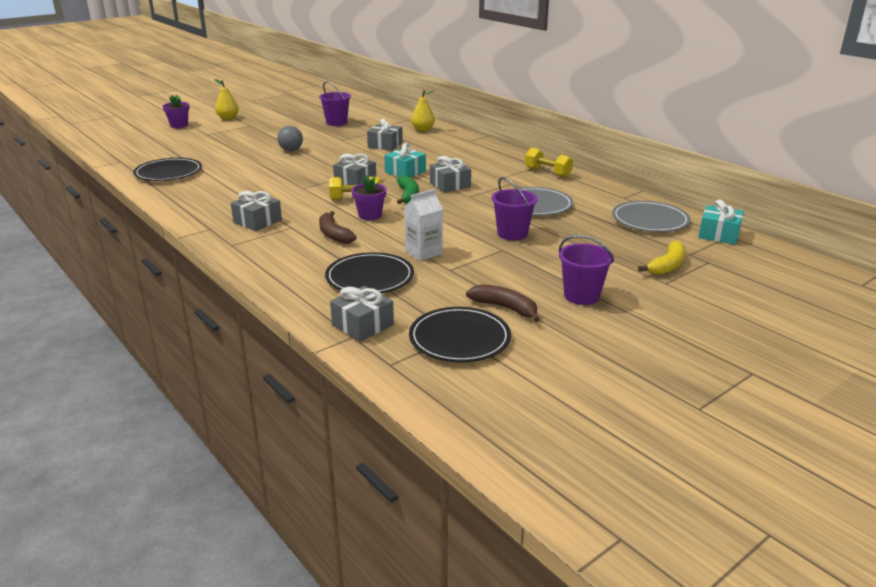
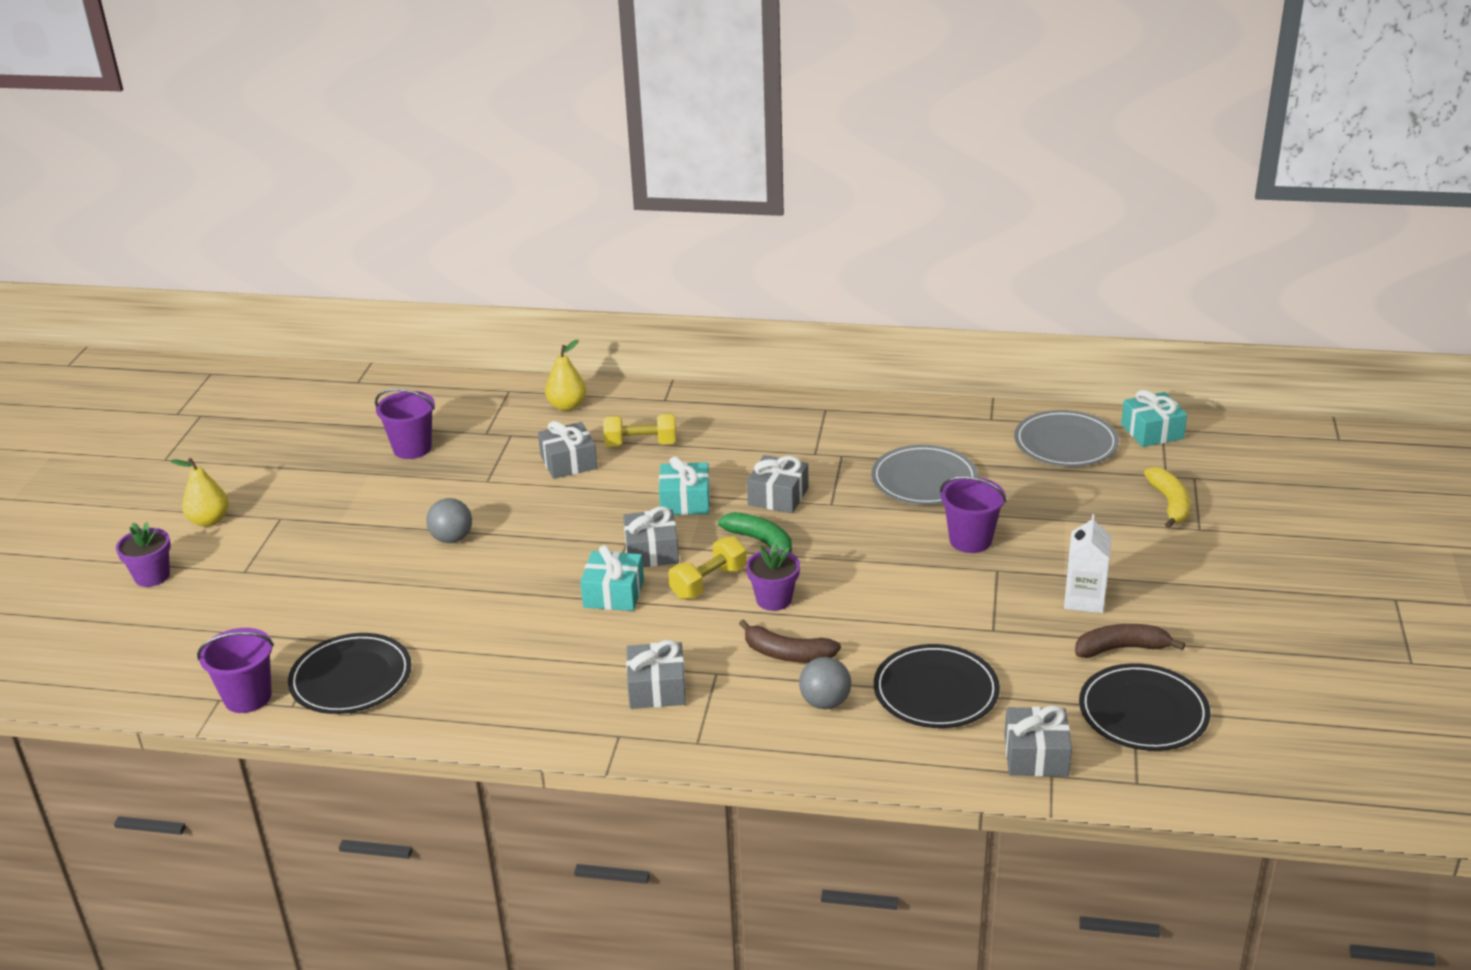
camera: 40 degrees left, 5 degrees up
(310, 187) = (613, 593): none -> turquoise gift
(311, 257) = (825, 702): none -> grey ball
(424, 252) = (929, 622): white carton -> white carton (1084, 599)
(547, 172) = (852, 416): yellow dumbbell -> yellow dumbbell (641, 444)
(581, 296) = (1159, 590): purple bucket -> purple bucket (248, 697)

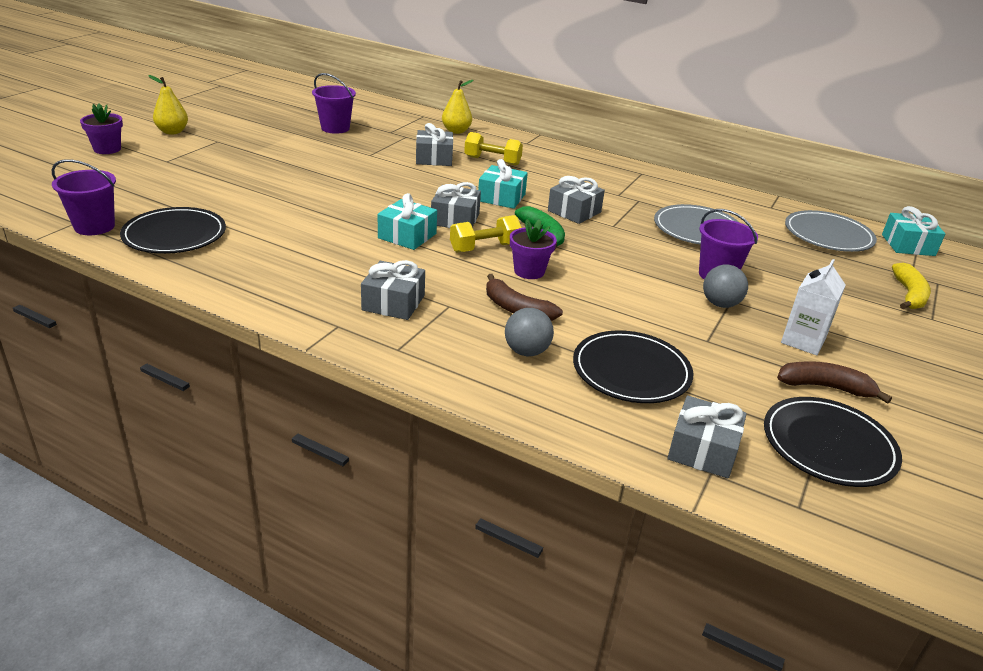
camera: 15 degrees right, 0 degrees up
(452, 539) = (318, 178): grey ball -> grey ball (720, 304)

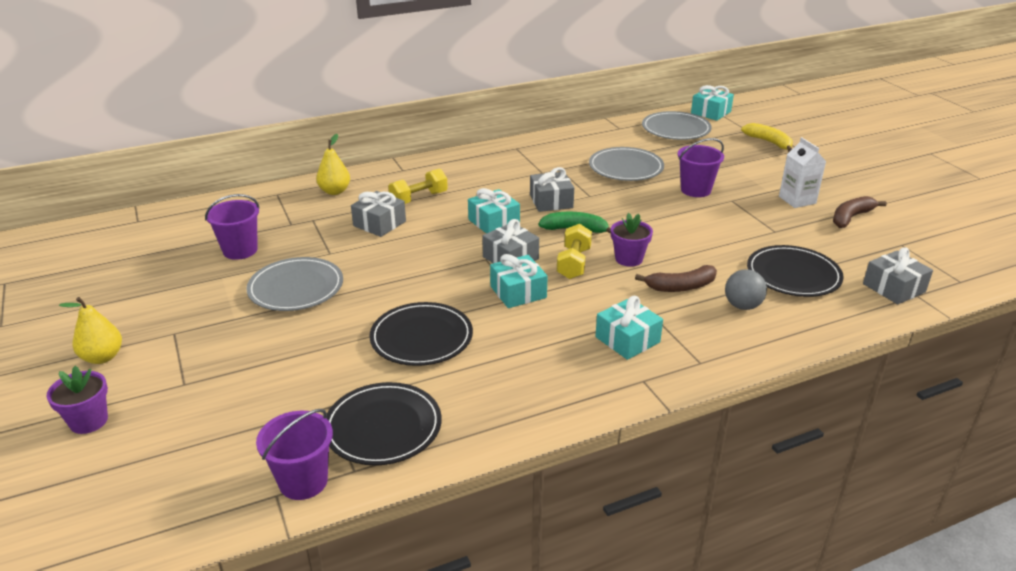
camera: 50 degrees left, 0 degrees up
(311, 158) = (296, 288): none -> grey plate
(393, 303) = (627, 339): grey gift -> turquoise gift
(720, 304) = (734, 206): grey ball -> none
(828, 445) = (908, 245): black plate -> black plate (421, 337)

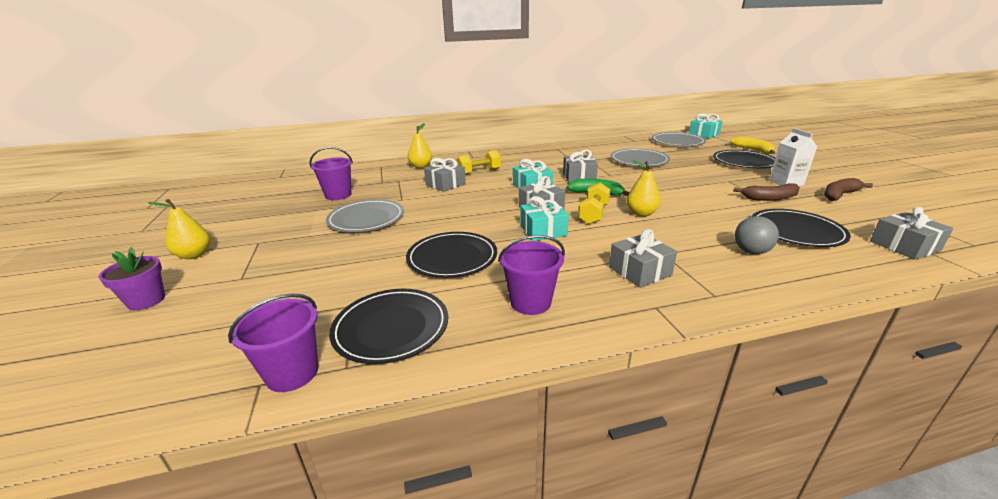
camera: 10 degrees right, 5 degrees down
(627, 339) = (640, 271): turquoise gift -> grey gift
(629, 259) = (641, 213): purple flower pot -> yellow pear
(680, 287) = (689, 234): brown banana -> brown banana (770, 198)
(695, 190) = (696, 174): purple bucket -> purple bucket (530, 302)
(754, 165) = (744, 162): none -> black plate

